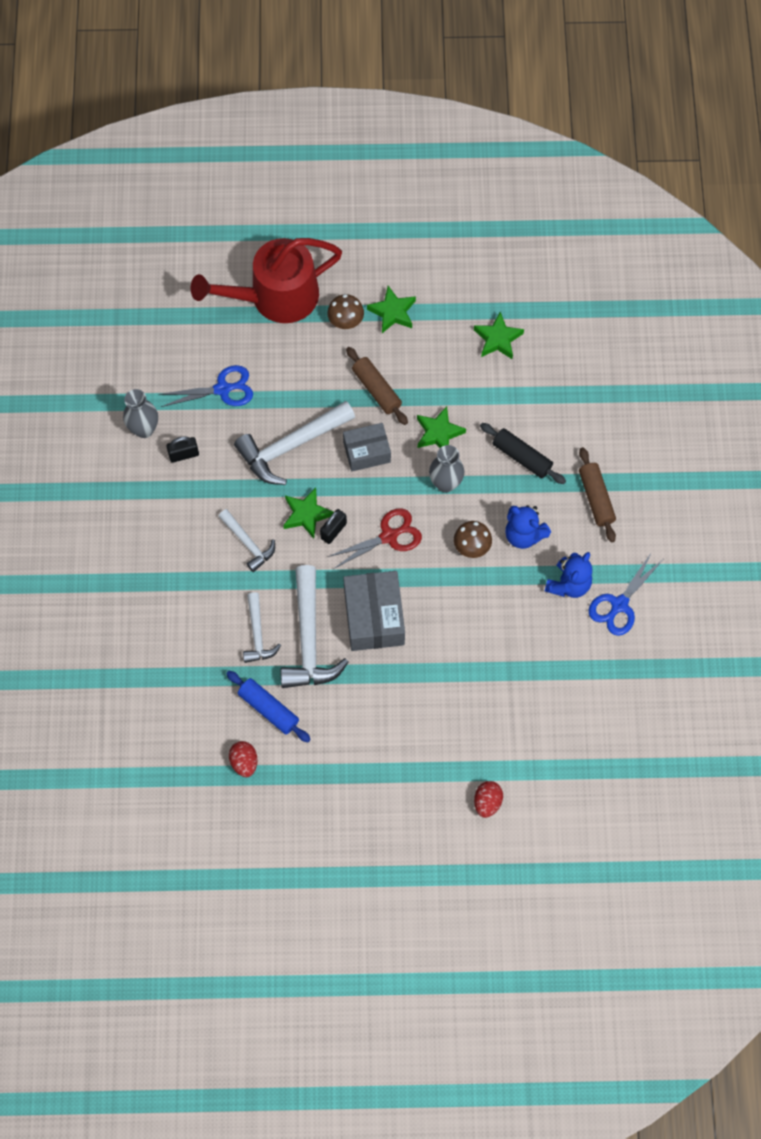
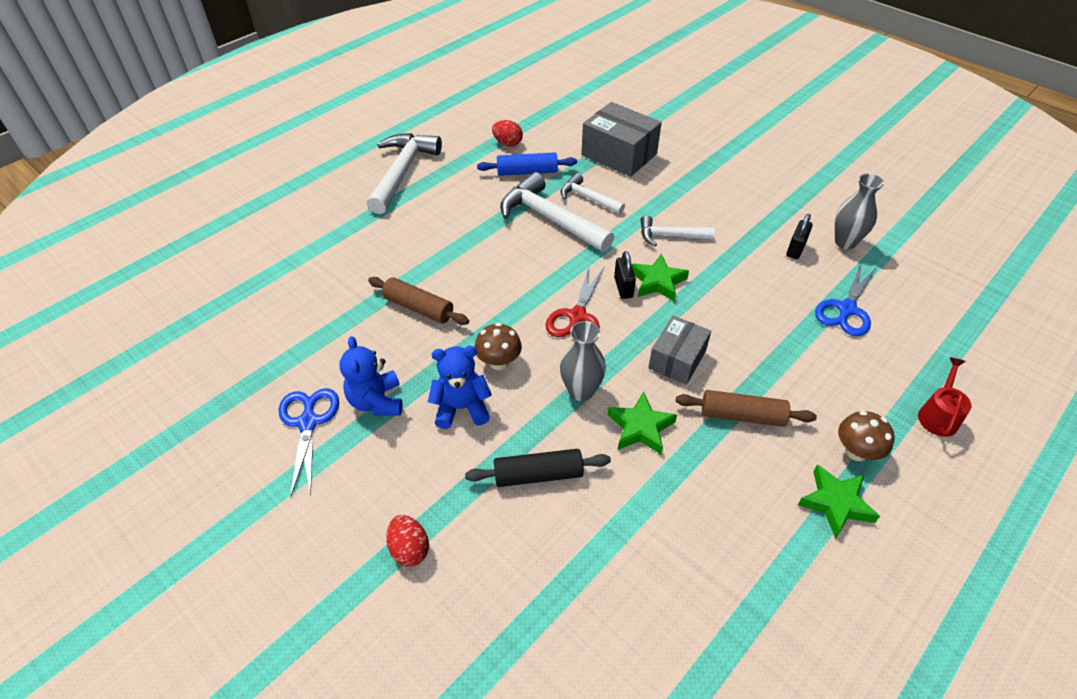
camera: 135 degrees right, 20 degrees down
(276, 297) = (938, 415): red watering can -> red watering can, size x0.42
(291, 446) = (737, 314): white hammer -> white hammer (402, 172)
(374, 617) = (520, 261): grey box -> grey box (619, 154)
(487, 802) = (311, 225): red egg -> red egg (409, 549)
(497, 339) = (707, 580): green star -> none
(596, 498) = (420, 500): brown rolling pin -> brown rolling pin (419, 308)

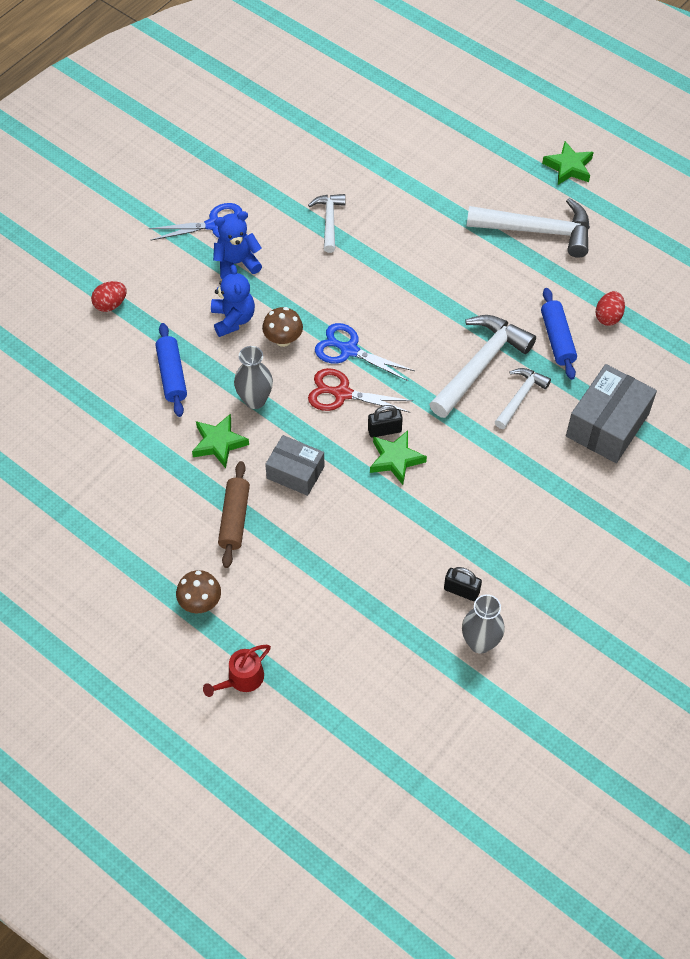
camera: 85 degrees right, 10 degrees up
(419, 308) = (342, 274): brown rolling pin -> none
(538, 474) = (172, 375): black rolling pin -> blue rolling pin
(670, 236) = (467, 472): white hammer -> white hammer (329, 221)
(835, 503) = (150, 578): green star -> green star (568, 167)
(846, 309) = (373, 625): blue scissors -> blue scissors (349, 350)
(938, 415) = (242, 679): red watering can -> red watering can turned 120 degrees clockwise

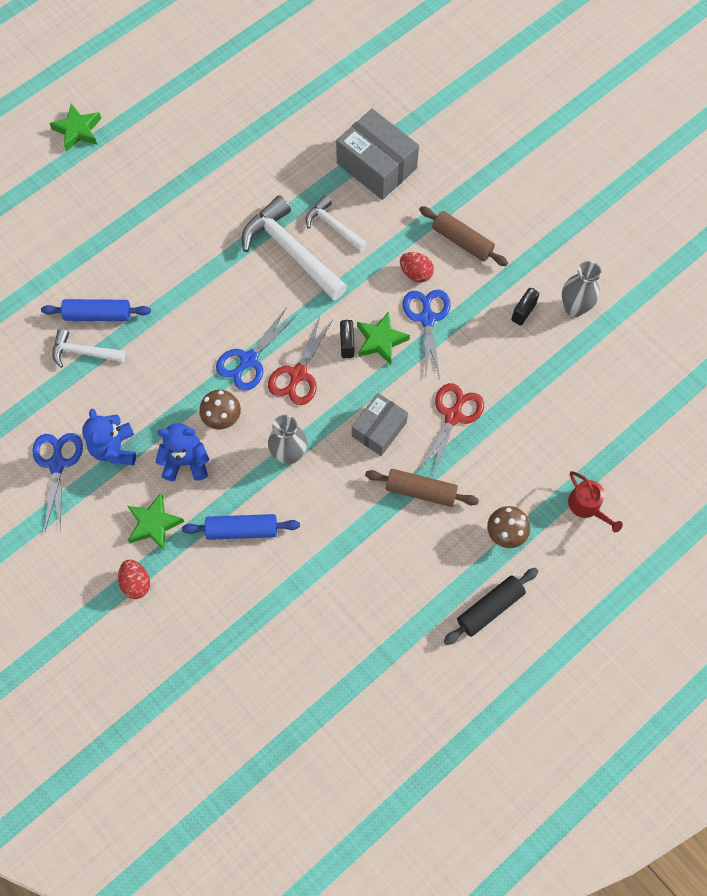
camera: 80 degrees left, 10 degrees up
(118, 597) = (490, 608): none -> black rolling pin
(219, 443) = (333, 494): green star -> green star (154, 524)
(323, 537) = (453, 416): none -> red scissors
(432, 498) = (427, 318): none -> blue scissors
(535, 519) = (462, 241): none -> brown rolling pin
(537, 231) = (147, 173): white hammer -> none
(557, 339) = (276, 183): blue rolling pin -> blue rolling pin (98, 315)
(608, 316) = (261, 138): red egg -> red egg (416, 273)

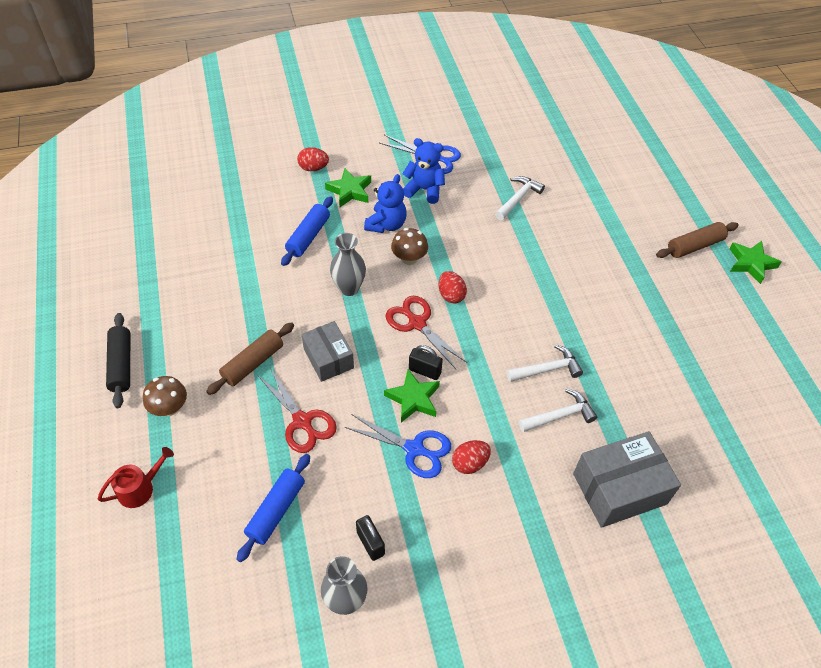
camera: 115 degrees right, 15 degrees down
(98, 315) = (548, 217): blue rolling pin -> blue rolling pin (276, 510)
(249, 360) = (451, 295): blue scissors -> red egg
(291, 251) = (547, 369): white hammer -> white hammer, size x0.57
(462, 241) = (486, 527): brown rolling pin -> brown rolling pin (694, 246)
(587, 506) = (140, 488): red watering can -> red watering can turned 150 degrees clockwise

